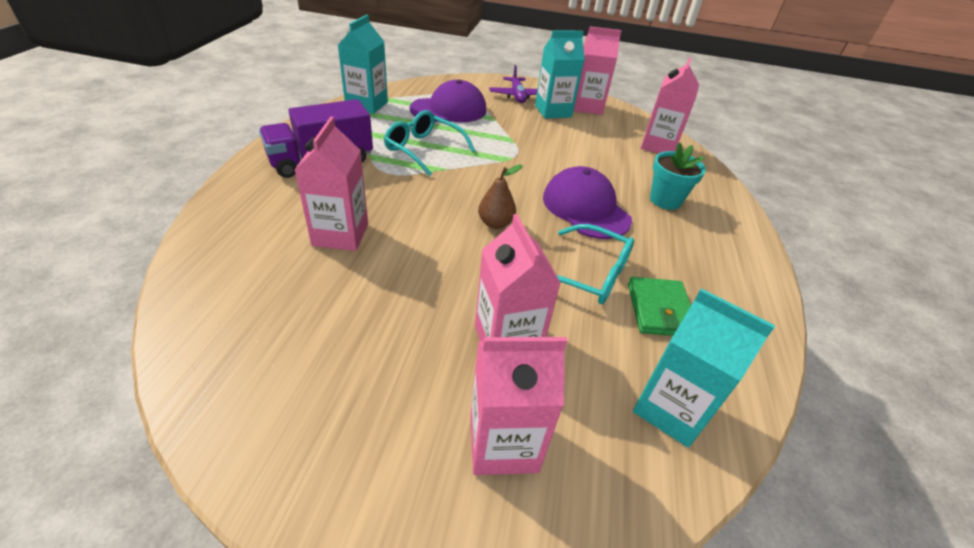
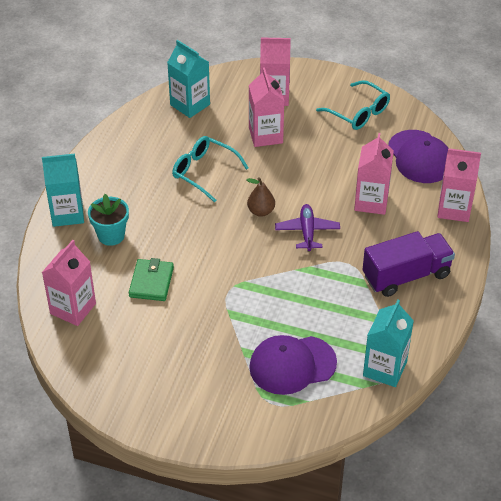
camera: 170 degrees left, 5 degrees up
(423, 149) = (318, 294): turquoise glasses -> turquoise glasses (359, 113)
(517, 96) = (205, 402): purple plane -> purple plane (307, 232)
(553, 111) = (169, 369): turquoise carton -> turquoise carton (67, 214)
(585, 208) = (185, 226): purple cap -> purple cap (420, 157)
(587, 107) = (122, 382): pink carton -> pink carton (454, 209)
(659, 310) = (168, 149): green wallet -> green wallet (151, 282)

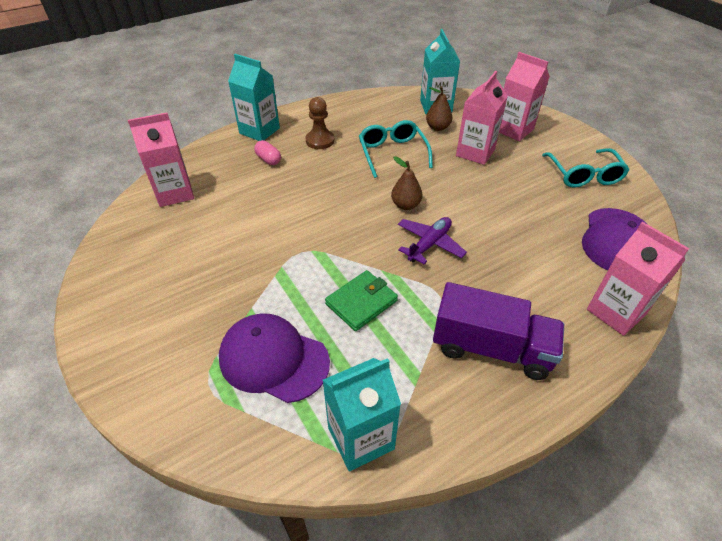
camera: 40 degrees right, 0 degrees up
(111, 235) = (268, 159): turquoise flower pot -> pink capsule
(132, 193) = (320, 141): none -> brown pawn
(151, 282) = (252, 208): green wallet -> green wallet (361, 302)
(213, 126) = (437, 127): none -> brown pear
(371, 202) = (523, 253): pink carton -> none

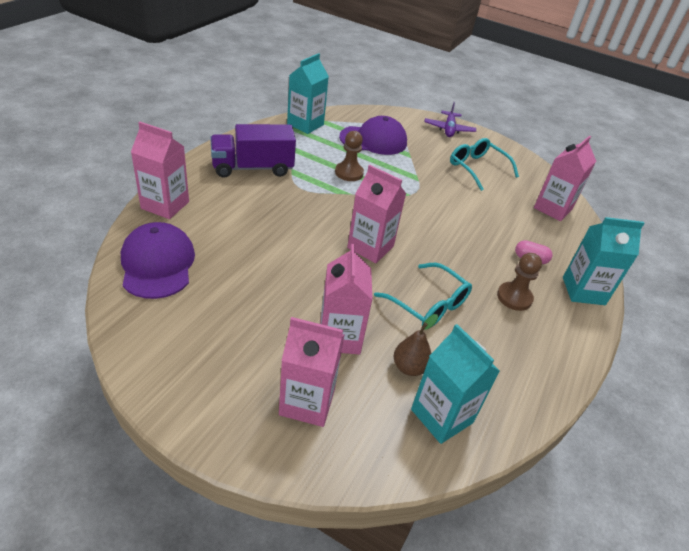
camera: 145 degrees right, 5 degrees down
(361, 302) = (349, 173): green wallet -> brown pawn
(405, 205) = (370, 247): brown pear -> pink carton
(429, 244) = (328, 219): purple plane -> purple plane (449, 129)
(584, 175) = (194, 342): turquoise glasses -> turquoise glasses (477, 168)

